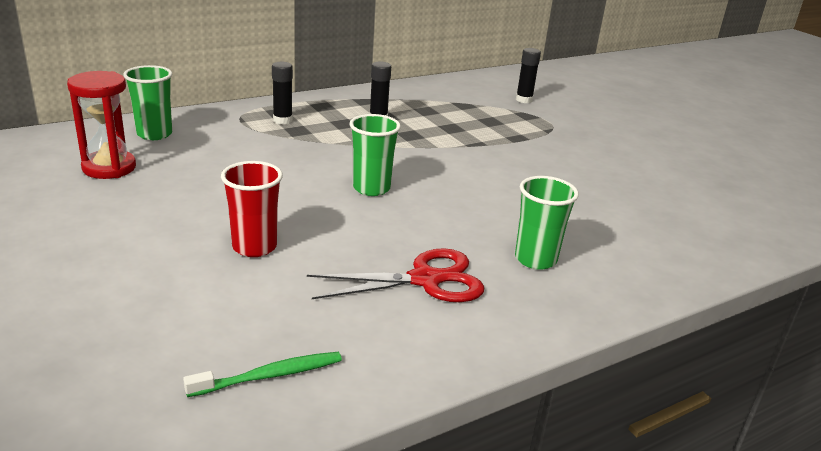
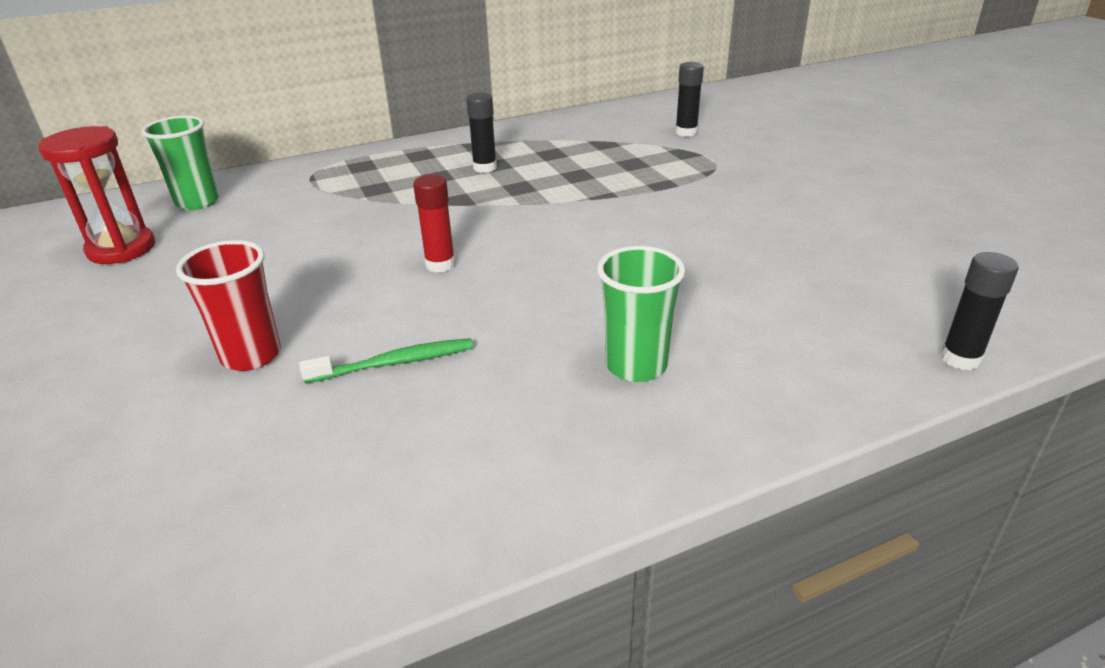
camera: 10 degrees right, 5 degrees up
(270, 376) = (182, 565): green toothbrush -> green toothbrush (395, 363)
(282, 120) = (362, 176): black glue stick -> black glue stick (960, 359)
(371, 188) = (440, 264): green cup -> red glue stick
(425, 280) = (465, 402): red scissors -> none

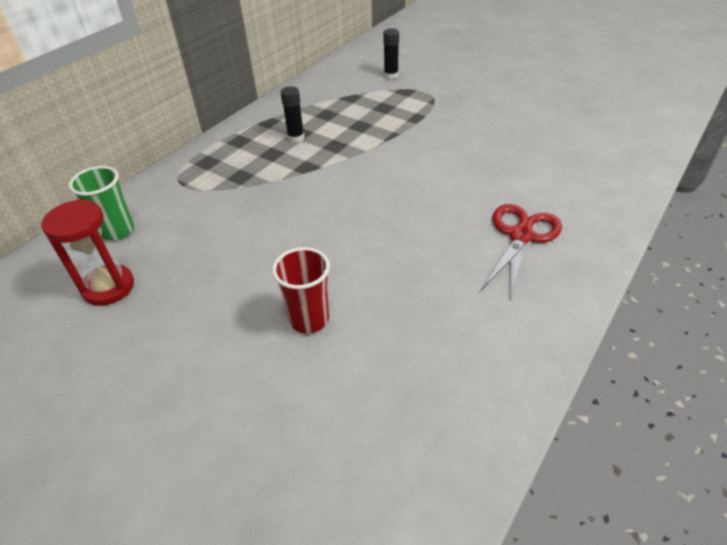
camera: 30 degrees left, 10 degrees up
(395, 363) = (399, 287): green toothbrush -> none
(440, 264) = (350, 216): red glue stick -> none
(636, 365) = (520, 236): green cup -> red scissors
(960, 359) = (647, 175): black glue stick -> none

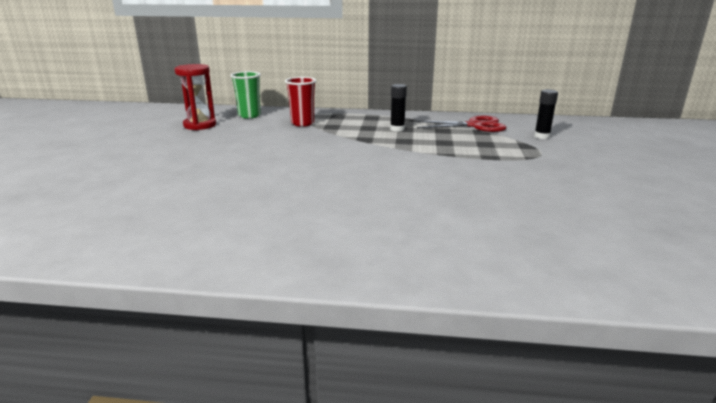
camera: 60 degrees right, 20 degrees down
(309, 319) = (196, 173): red cup -> red cup (302, 123)
(520, 236) = (358, 229): red scissors -> red scissors (475, 125)

